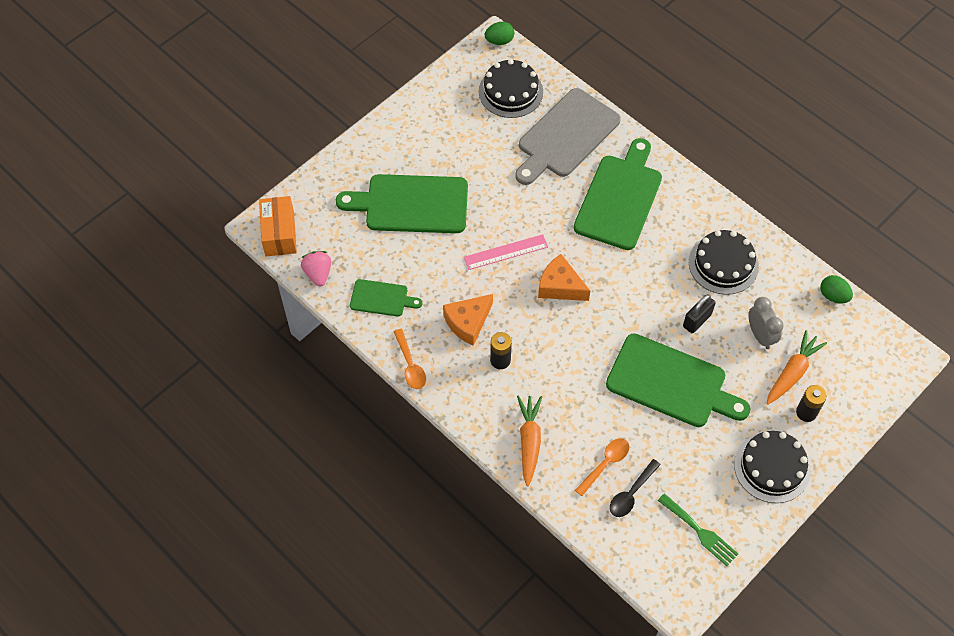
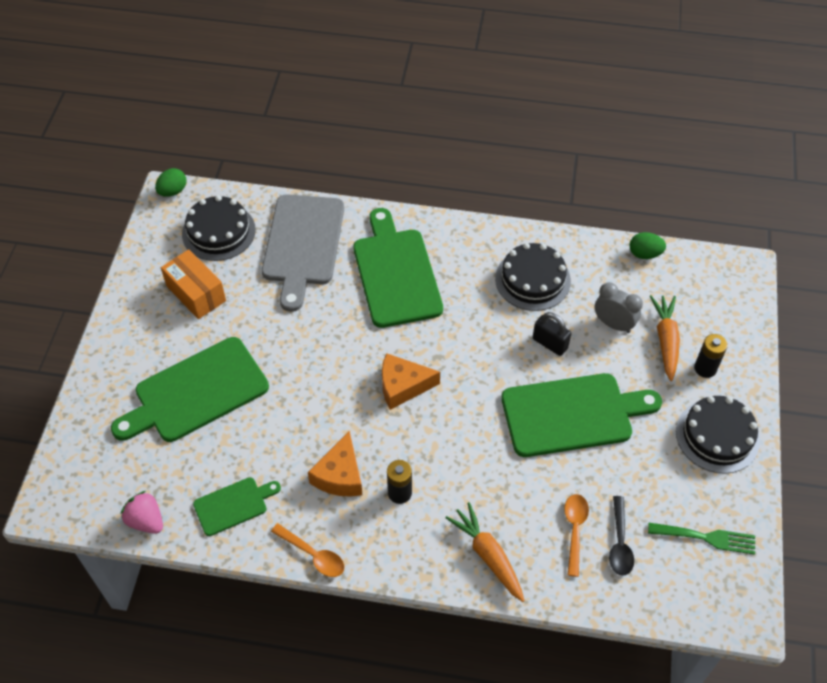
camera: 35 degrees left, 5 degrees down
(279, 234) = (73, 504): orange box -> orange box (196, 293)
(506, 252) = (326, 384): pink ruler -> none
(697, 320) = (550, 343): black padlock -> black padlock turned 60 degrees counterclockwise

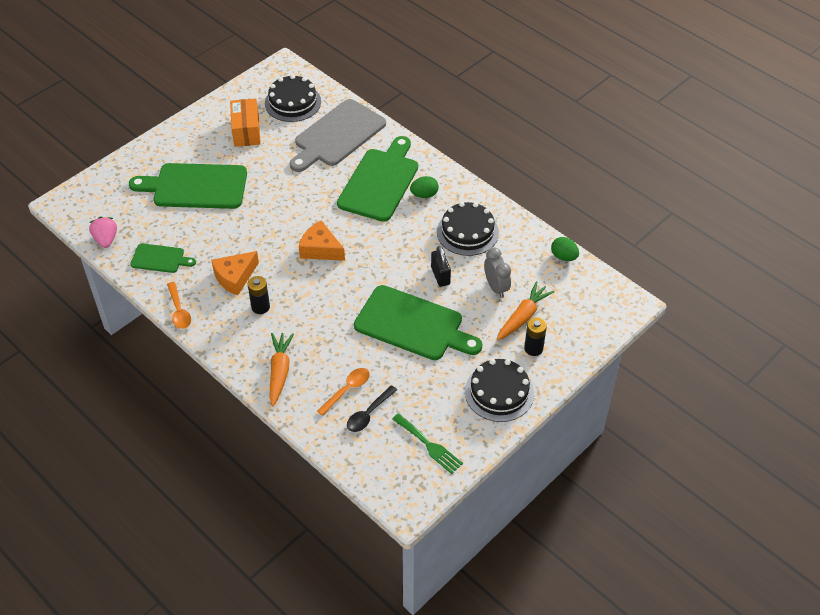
camera: 35 degrees right, 5 degrees down
(173, 191) = (287, 65): green egg -> green egg (424, 195)

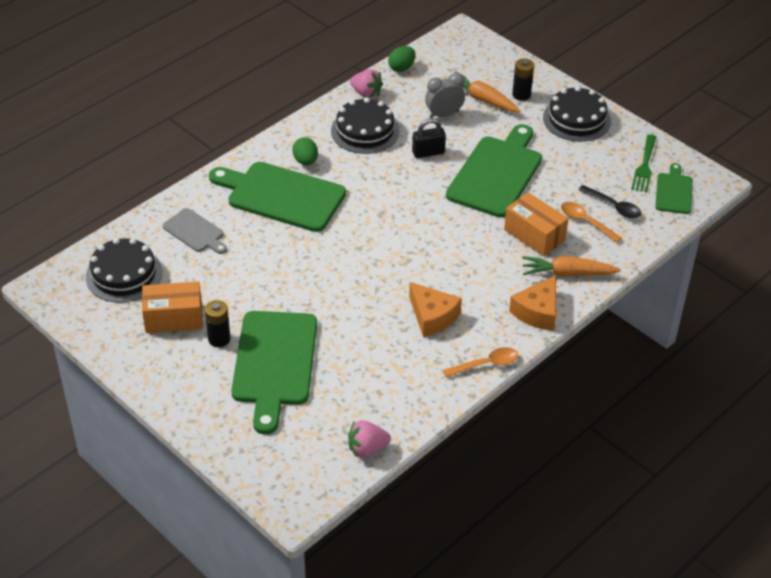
camera: 90 degrees left, 5 degrees down
(160, 258) = (401, 389): green cutting board -> green cutting board (673, 192)
(260, 307) = (477, 292): black battery -> black battery (219, 339)
(320, 249) = (388, 244): orange cheese -> orange cheese (537, 312)
(330, 350) = (534, 235): none -> orange box
(337, 135) = (195, 232): grey cutting board -> grey cutting board, size x0.52
(429, 445) = (644, 166): green fork -> green fork turned 150 degrees clockwise
(521, 232) = (366, 93): none -> pink strawberry

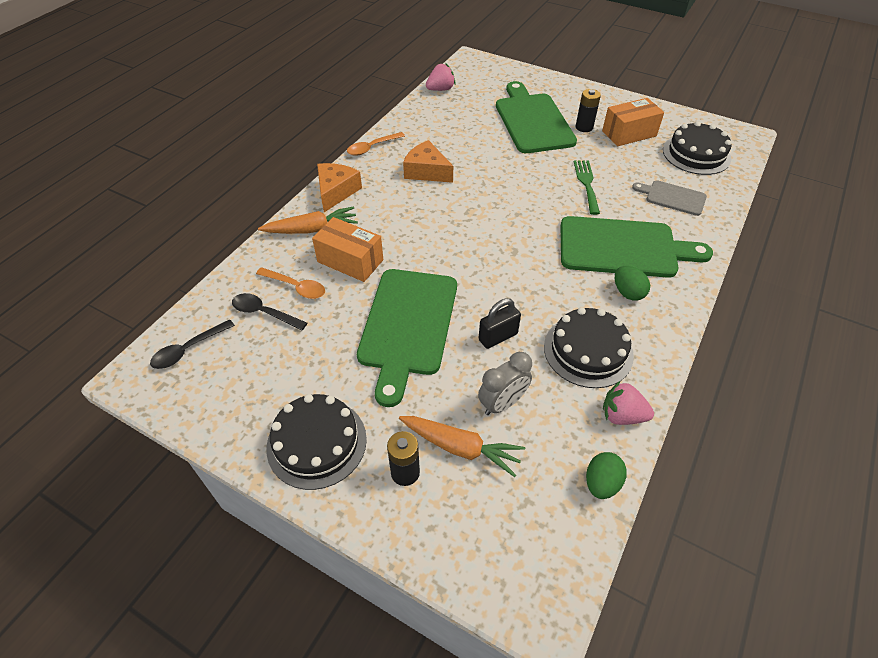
camera: 165 degrees right, 5 degrees up
(644, 166) = (222, 380): green fork -> green fork (586, 184)
(673, 192) = (188, 349): green cutting board -> black spoon

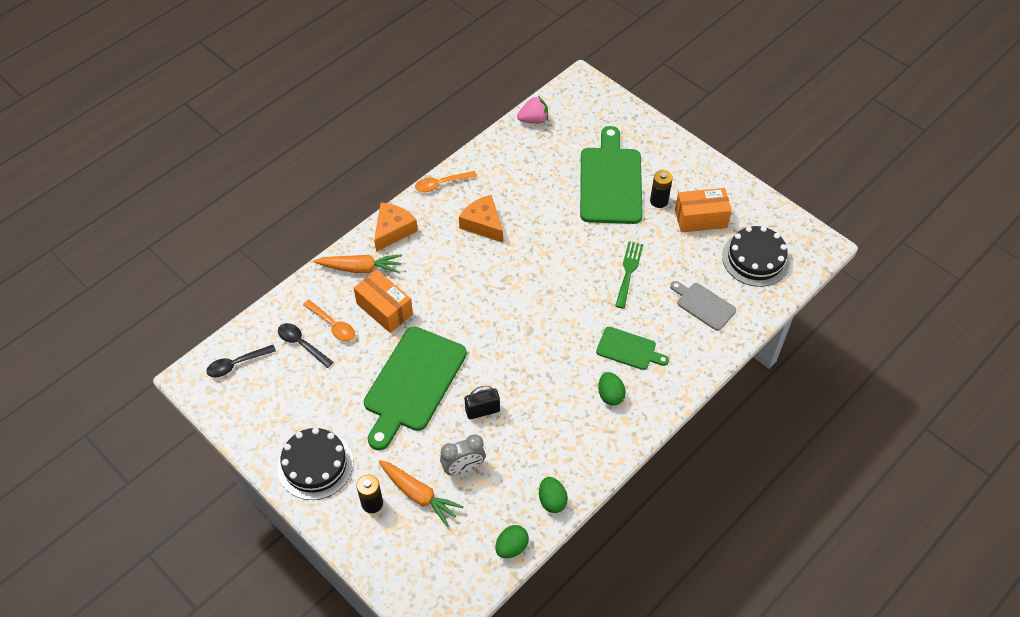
camera: 15 degrees right, 5 degrees up
(588, 351) = (551, 440): black cake -> none
(622, 415) = (552, 500): pink strawberry -> green egg
(623, 247) = (629, 349): green cutting board -> green cutting board, size x0.52

